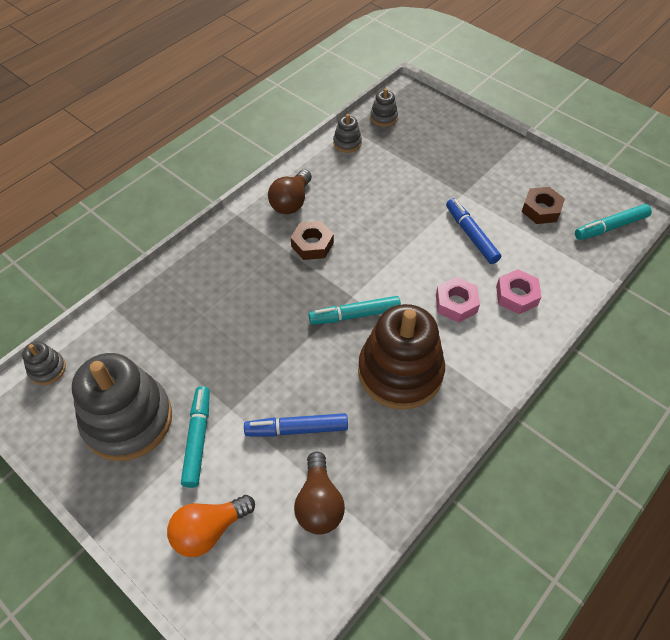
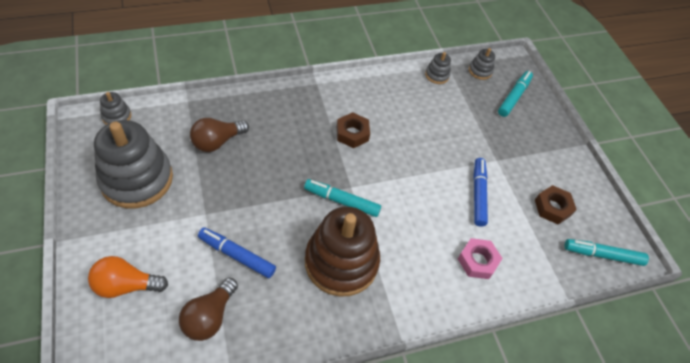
camera: 25 degrees right, 0 degrees up
(197, 439) = (168, 220): turquoise marker -> turquoise marker (513, 97)
(291, 202) = (361, 95): brown light bulb -> brown light bulb (217, 142)
(456, 303) = (424, 238): pink nut -> none

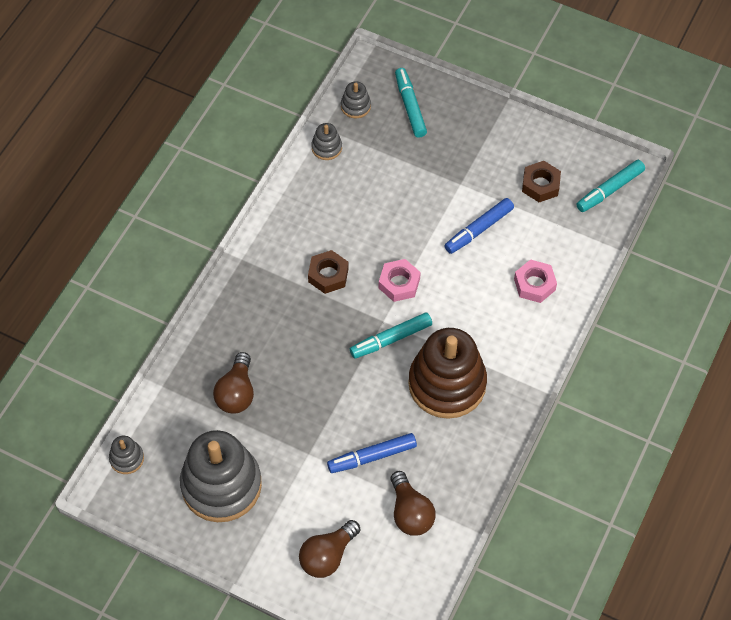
camera: 40 degrees left, 5 degrees up
(126, 285) = (327, 556): orange light bulb -> brown light bulb
(388, 176) = (399, 283): none -> pink nut
(478, 195) = (479, 229): blue marker -> blue marker turned 90 degrees counterclockwise

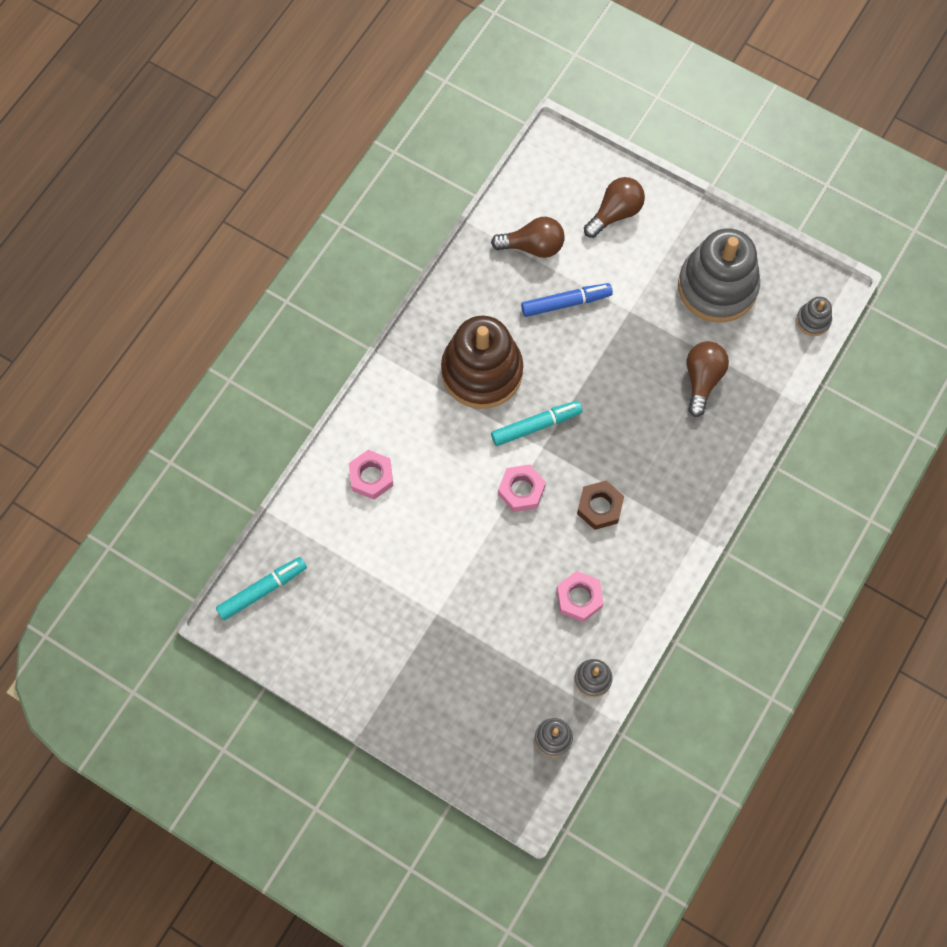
camera: 175 degrees left, 10 degrees up
(342, 204) = (579, 598): none -> pink nut
(410, 106) = (485, 731): turquoise marker -> none
(410, 513) = (533, 246): brown light bulb -> brown light bulb turned 105 degrees clockwise
(479, 229) = (423, 550): blue marker -> none
(540, 185) = (342, 604): brown nut -> none

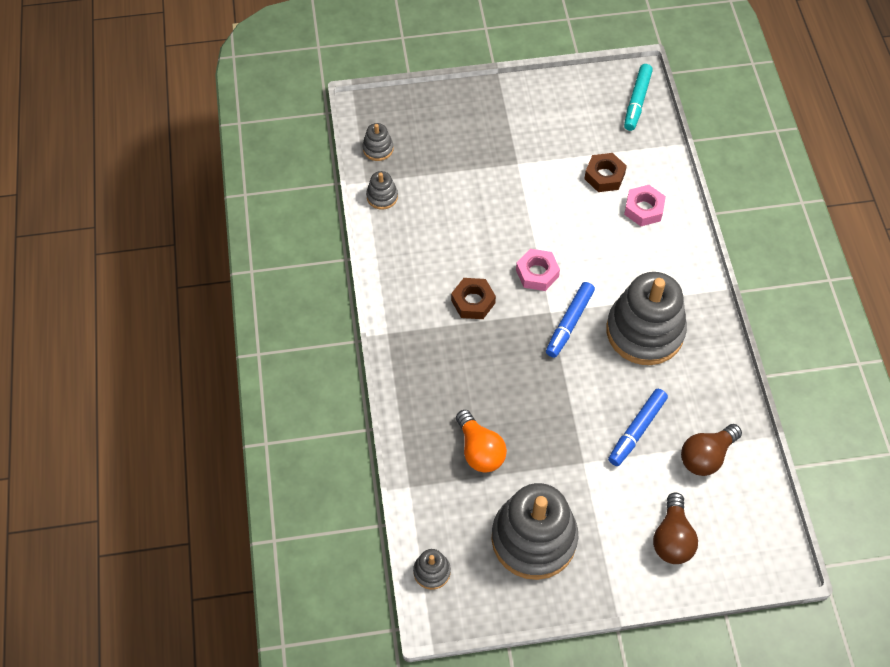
camera: 140 degrees right, 10 degrees down
(372, 536) = (604, 176): none -> brown nut
(482, 371) = (644, 331): brown stacking toy -> grey stacking toy
(536, 426) = (569, 323): turquoise marker -> blue marker
(579, 598) = (434, 236): pink nut -> none
(702, 379) = (479, 450): brown light bulb -> orange light bulb

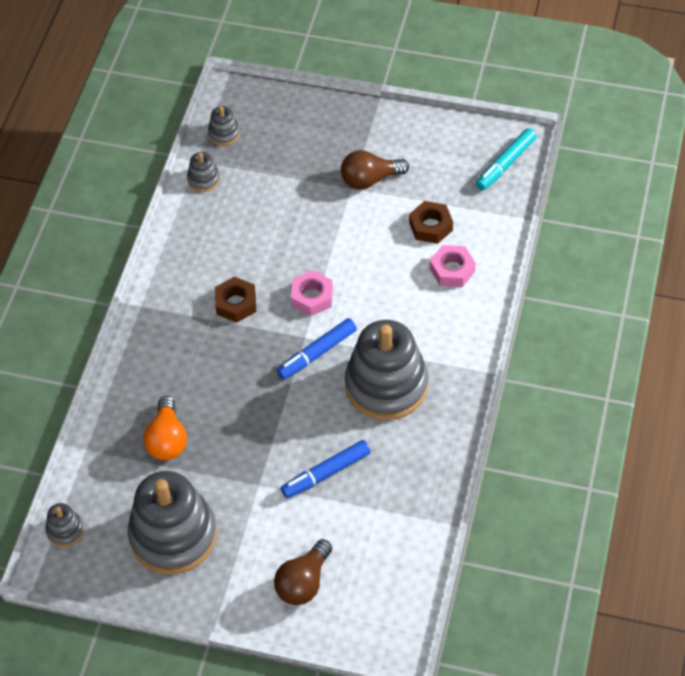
camera: 25 degrees right, 5 degrees down
(706, 456) = (380, 520): brown light bulb -> brown light bulb (370, 180)

